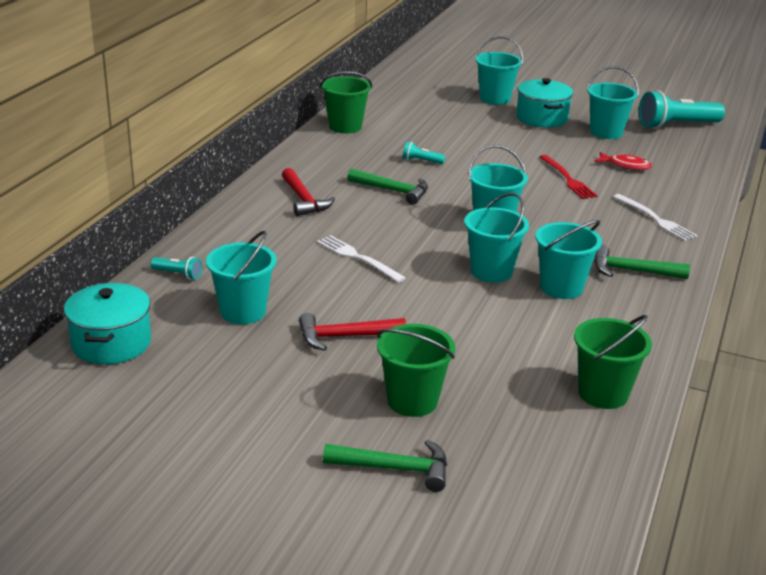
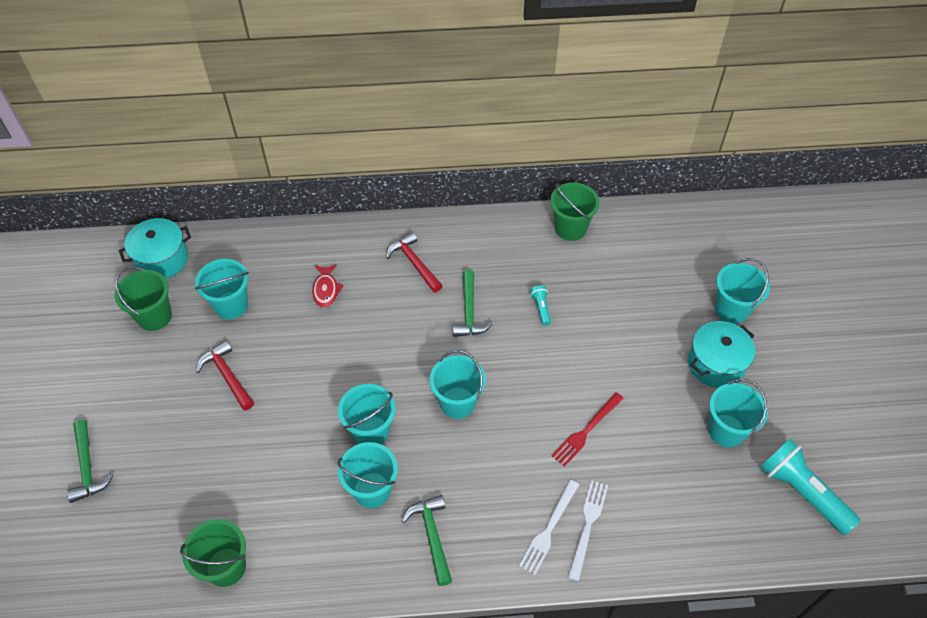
camera: 65 degrees right, 25 degrees up
(178, 274) = (260, 248): turquoise flashlight -> none
(304, 200) = (414, 263): red hammer -> red hammer turned 105 degrees clockwise
(358, 258) = (342, 336): white fork -> white fork (588, 525)
(412, 401) = (166, 447): green bucket -> green bucket (154, 316)
(625, 166) = (654, 471): red fish -> red fish (326, 290)

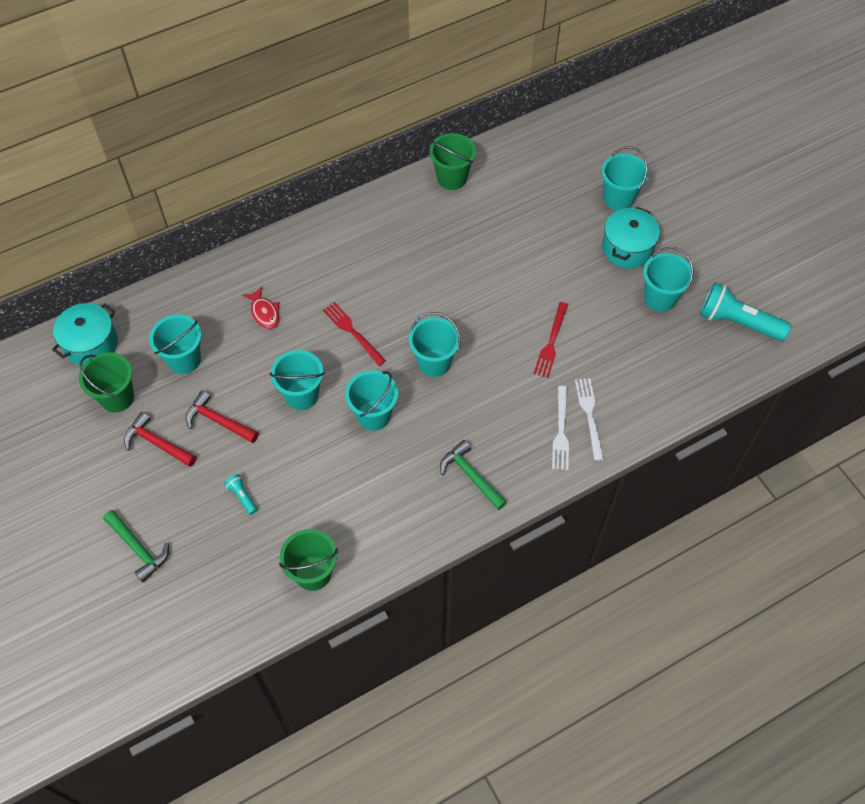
camera: 25 degrees left, 5 degrees up
(372, 490) = (401, 461): turquoise bucket -> turquoise bucket (301, 395)
(396, 340) = (352, 332): none -> red fork
(414, 263) = (331, 259): red hammer -> red hammer (157, 443)
(469, 311) = (403, 283): green hammer -> none
(541, 308) = (462, 256): turquoise flashlight -> turquoise flashlight (242, 496)

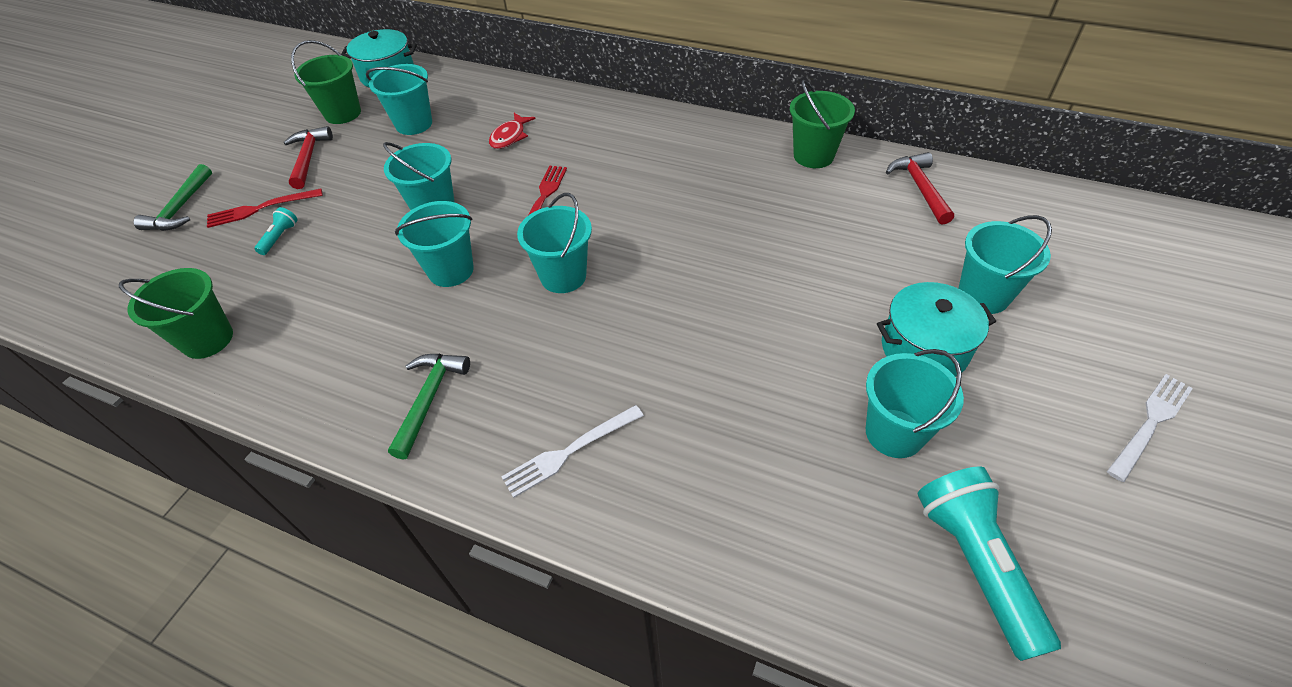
camera: 55 degrees right, 10 degrees down
(218, 421) = (360, 177): red hammer -> red hammer (920, 188)
(551, 342) = (695, 360): red fork -> red fork (260, 208)
(589, 415) = (622, 469): white fork -> white fork (1150, 423)

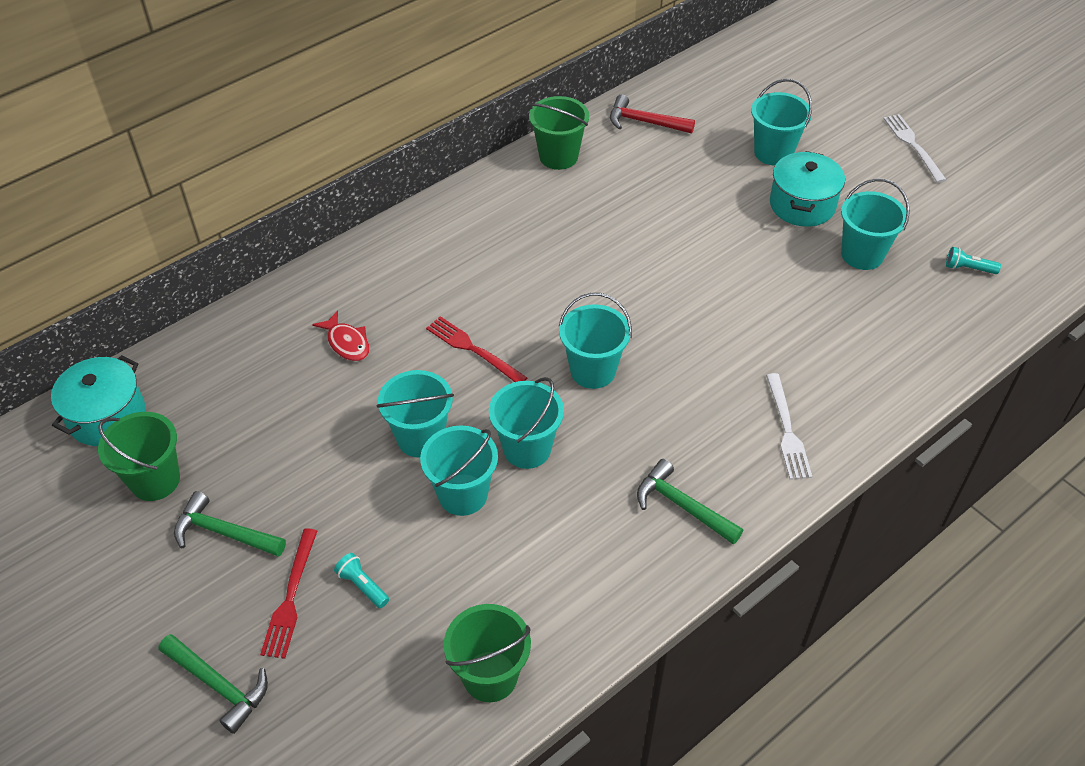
camera: 65 degrees left, 0 degrees up
(308, 158) = (224, 533): red hammer -> green hammer
(414, 124) = (245, 417): turquoise bucket -> turquoise bucket (463, 494)
(975, 563) = (968, 268): turquoise flashlight -> turquoise flashlight, size x0.45

